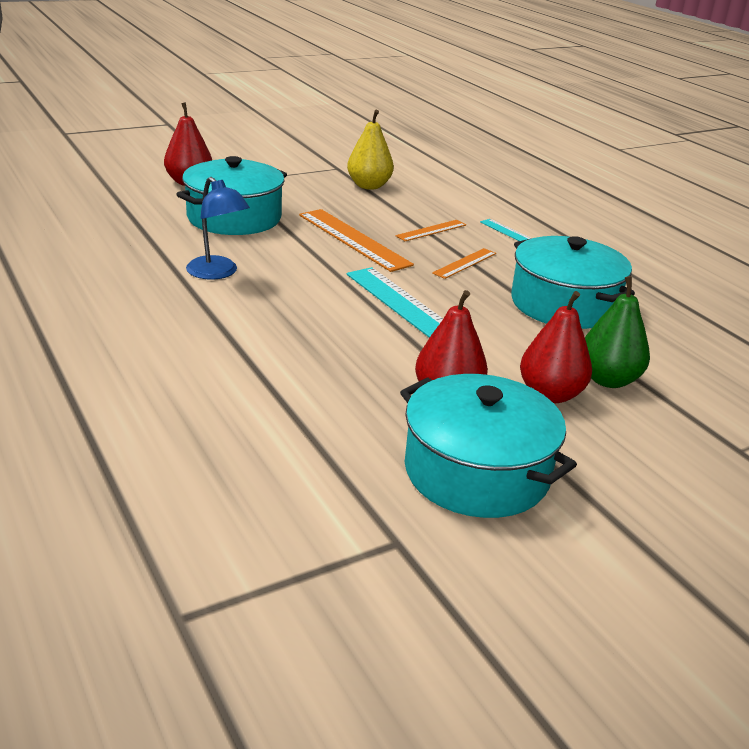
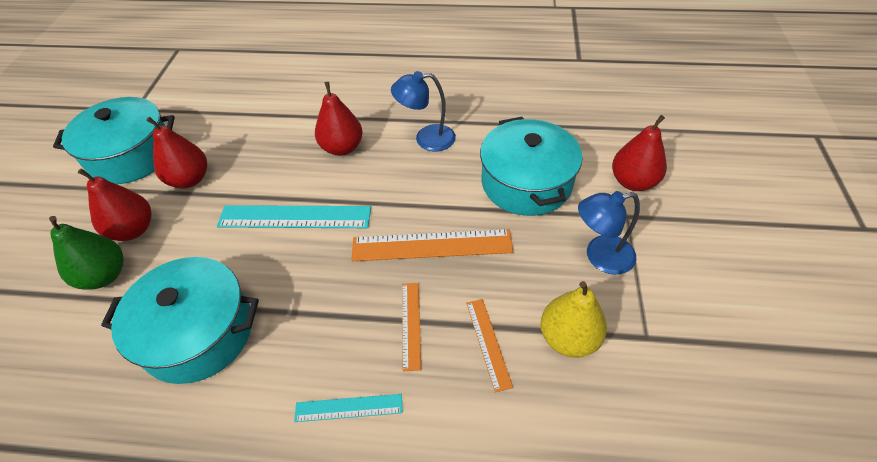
camera: 130 degrees right, 20 degrees up
(283, 315) = (342, 148): none -> red pear
(287, 185) = (600, 257): none -> blue lamp
(464, 263) = (325, 305): orange ruler -> orange ruler (488, 343)

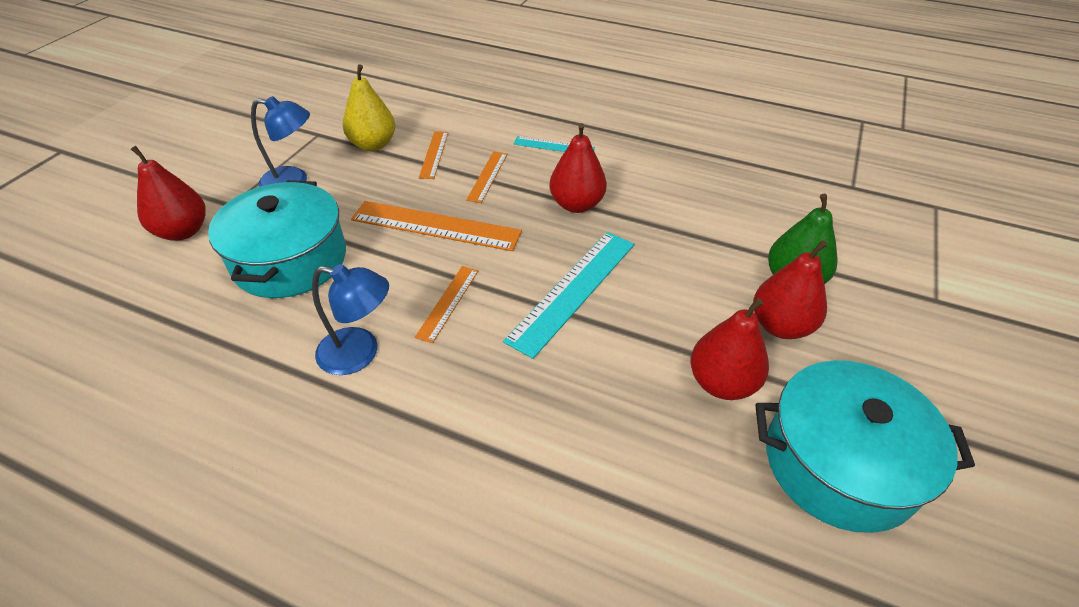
camera: 165 degrees left, 5 degrees down
(198, 332) = (676, 210): turquoise pot -> none
(295, 217) = (573, 290): turquoise ruler -> turquoise ruler turned 75 degrees counterclockwise
(342, 148) = (486, 374): red pear -> red pear (576, 205)
(387, 183) = (448, 302): none -> orange ruler

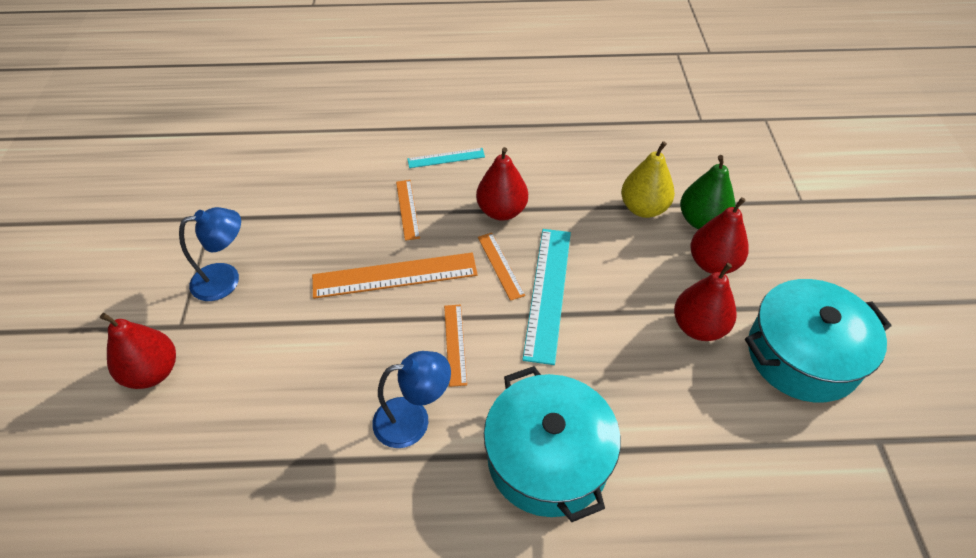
camera: 25 degrees left, 5 degrees up
(290, 260) = (284, 359): turquoise pot -> turquoise pot (548, 458)
(373, 145) = (276, 212): yellow pear -> yellow pear (643, 208)
(434, 154) = (342, 203): orange ruler -> orange ruler (500, 265)

